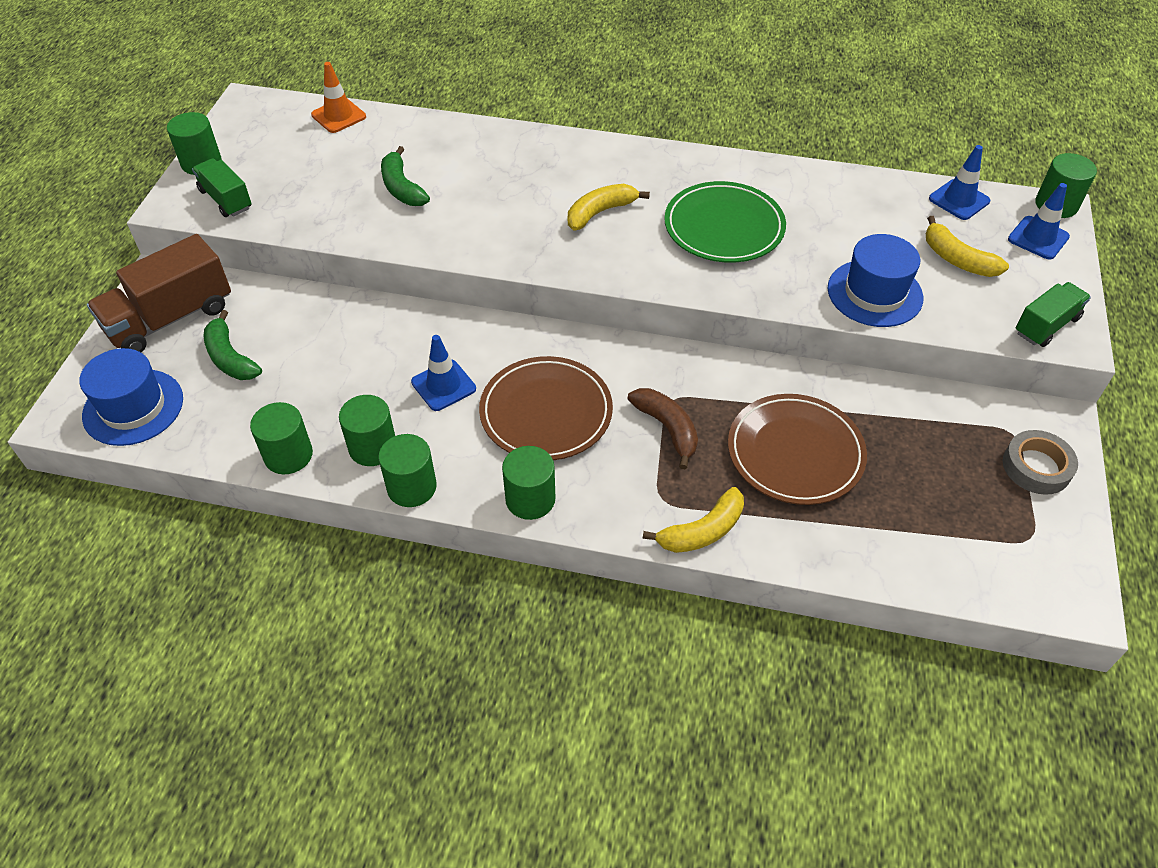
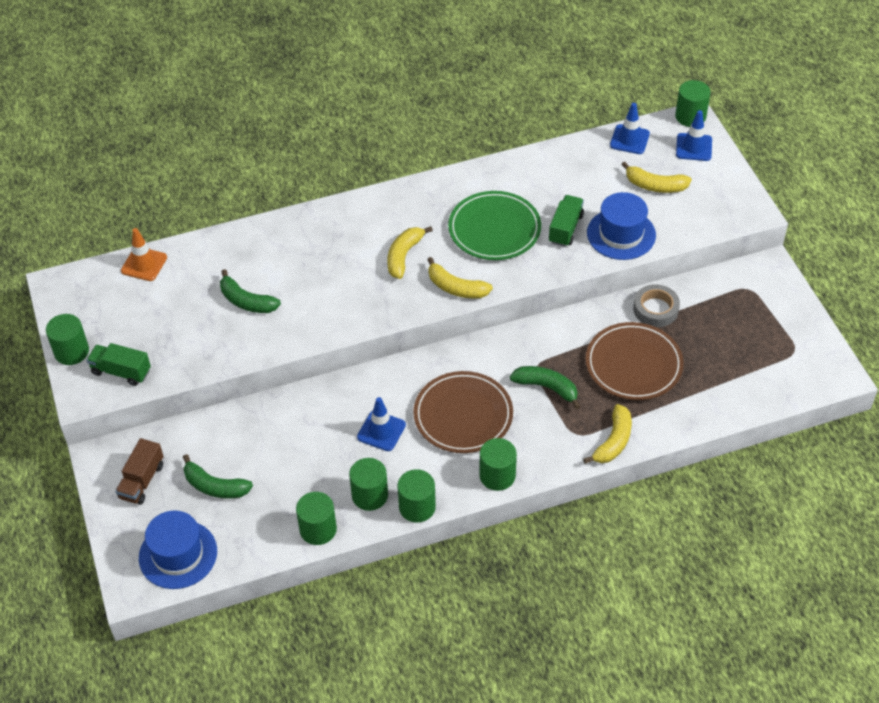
camera: 30 degrees left, 0 degrees up
(170, 318) = (142, 481): brown truck -> brown truck, size x0.59
(631, 267) = (456, 288): none -> yellow banana
(667, 428) = (547, 387): brown banana -> green banana
(1036, 467) = (773, 304): grey tape -> grey tape (655, 309)
(1046, 326) = (733, 209): green truck -> green truck (565, 229)

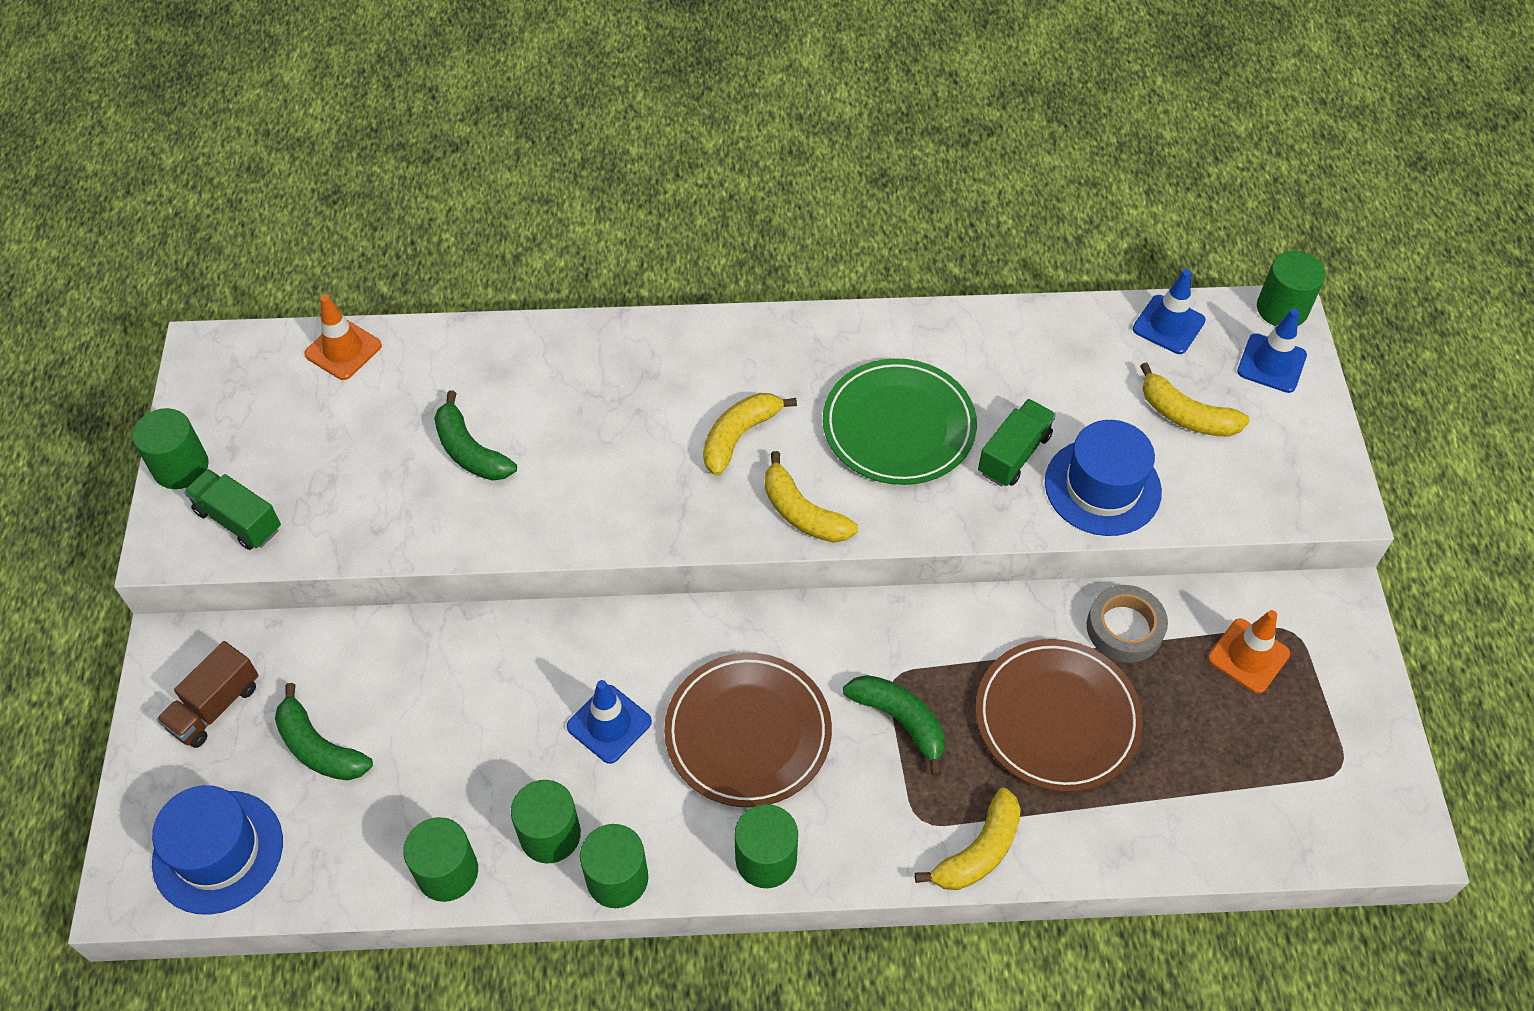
camera: 15 degrees right, 5 degrees up
(728, 307) = (1248, 656): none -> orange traffic cone

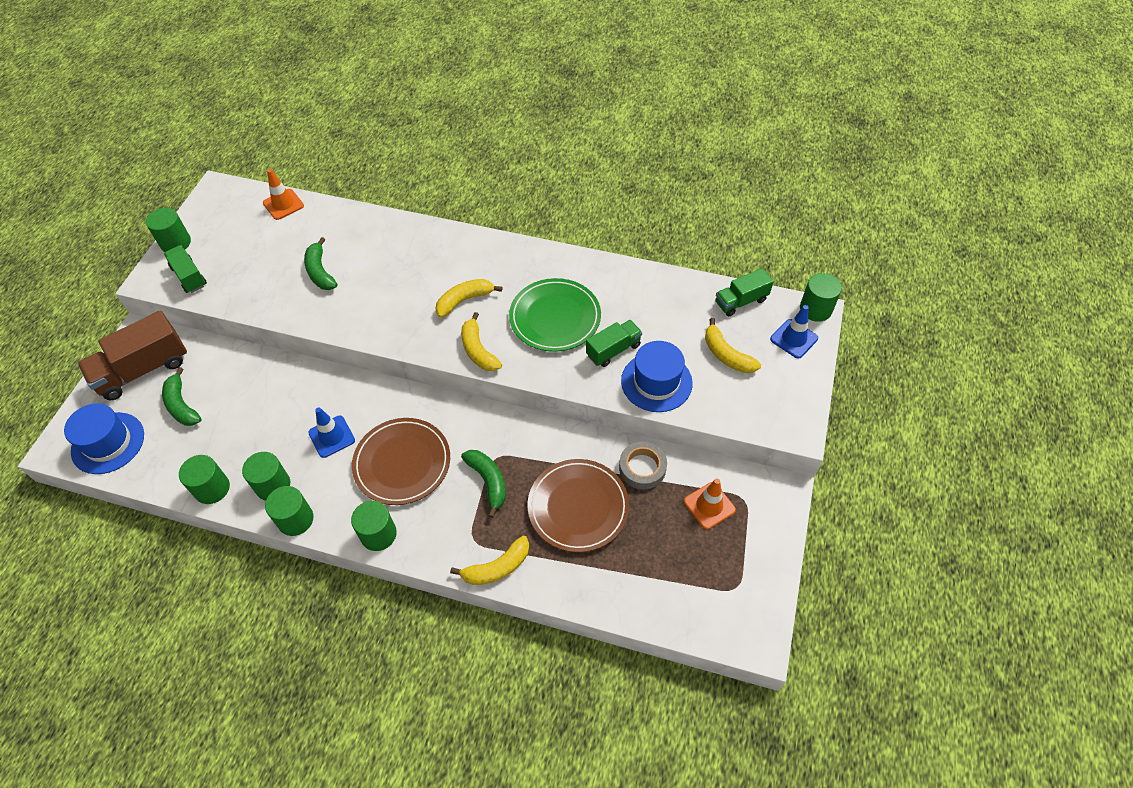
camera: 20 degrees right, 0 degrees up
(215, 706) = (143, 370): brown truck -> brown truck, size x1.71
(1168, 325) = (741, 301): blue traffic cone -> green truck

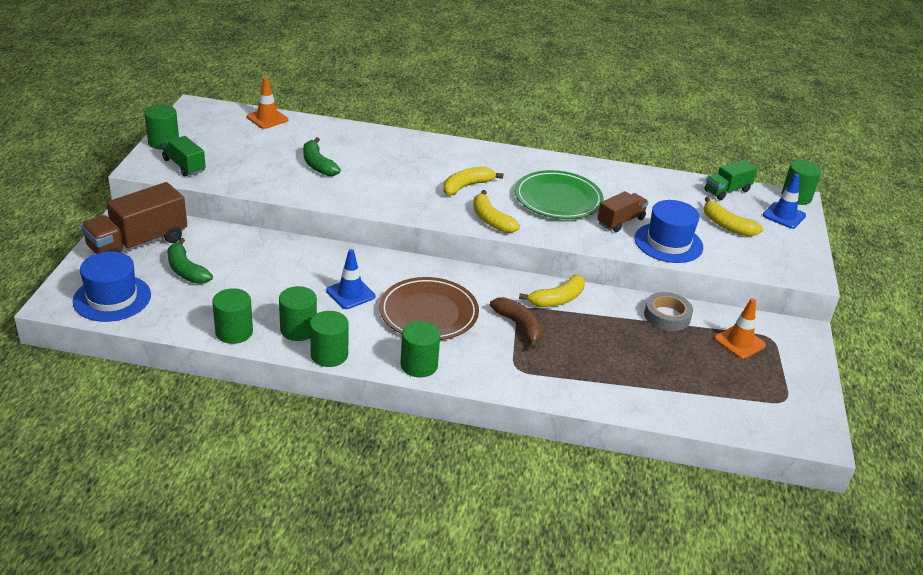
camera: 10 degrees left, 20 degrees down
(488, 481) = (519, 326): green banana -> brown banana
(497, 567) = (547, 388): yellow banana -> yellow banana (557, 299)
(578, 507) = (614, 344): brown plate -> none
(613, 350) = (620, 221): green truck -> brown truck

